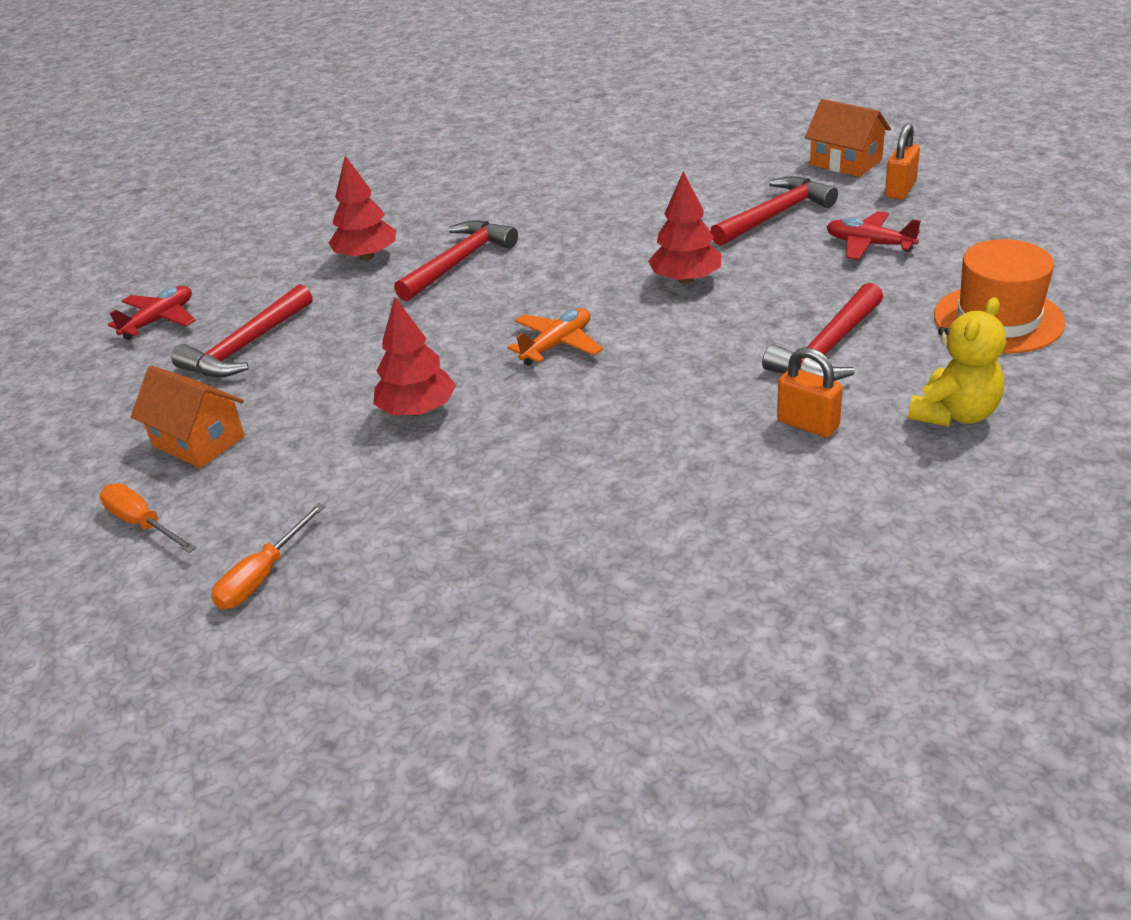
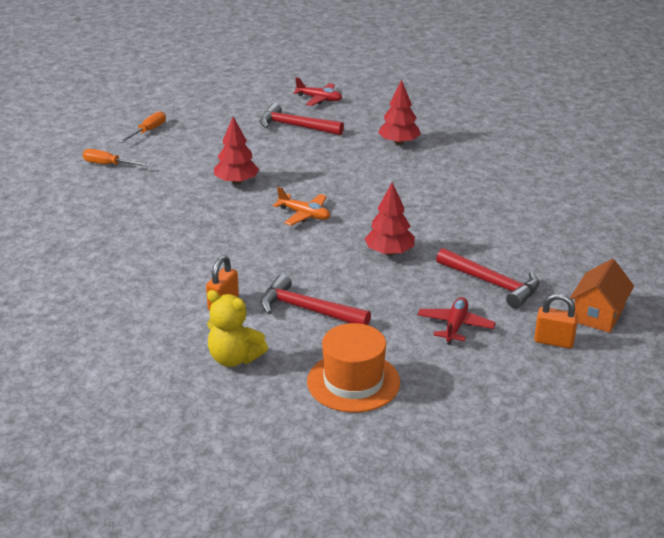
camera: 75 degrees right, 5 degrees down
(199, 441) = (210, 131): orange house -> none
(458, 262) = (397, 172): red hammer -> none

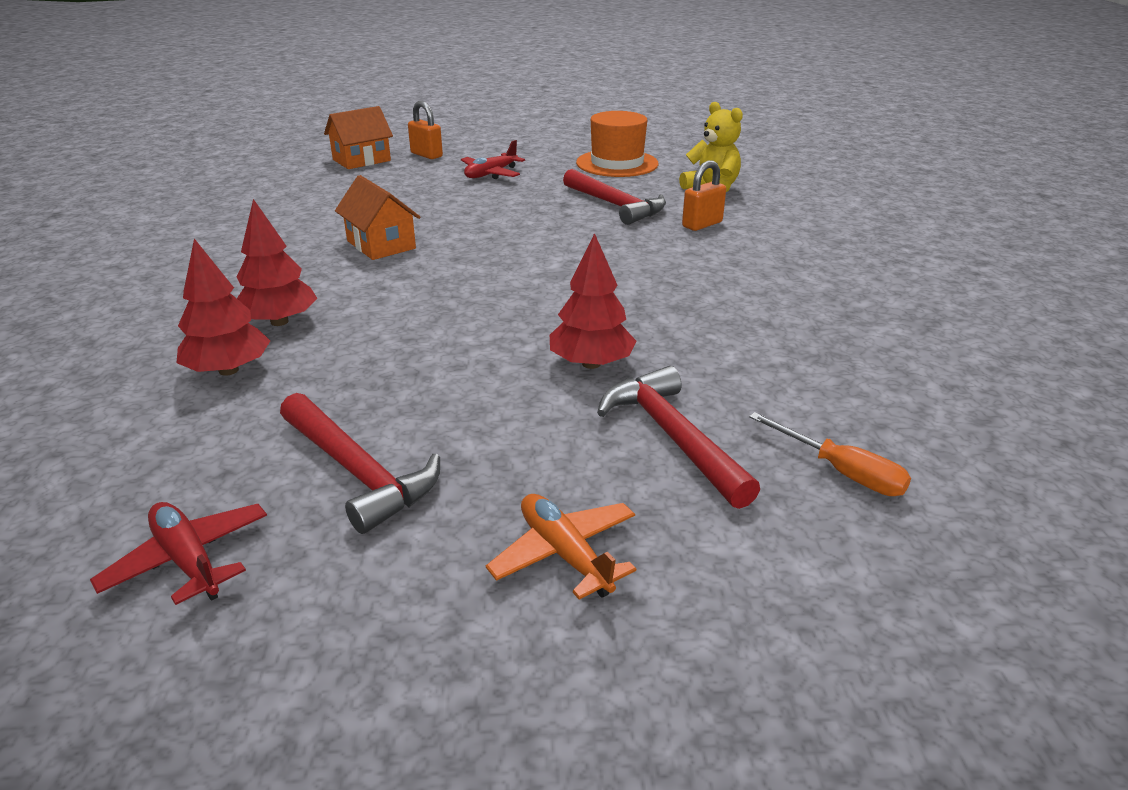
camera: 155 degrees left, 0 degrees up
(148, 131) = (726, 568): orange screwdriver -> none
(304, 215) = (529, 289): orange plane -> orange plane (565, 554)
(389, 252) = (474, 230): red tree -> red tree (279, 321)
(434, 224) = (381, 245): none -> orange house
(492, 284) = (411, 190): red hammer -> red hammer (672, 437)

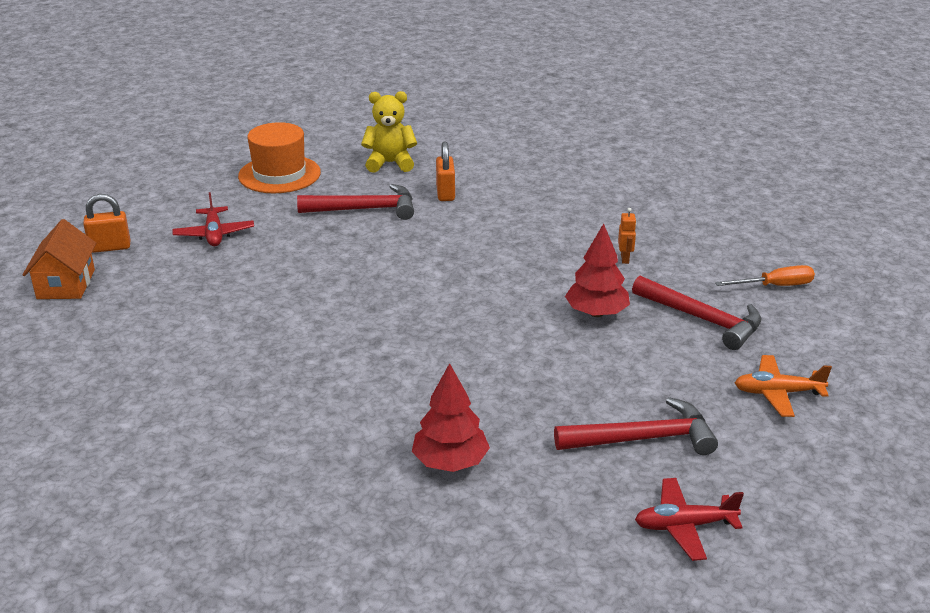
camera: 55 degrees left, 0 degrees up
(279, 321) = (391, 420): red tree -> none
(381, 245) = (299, 333): orange house -> none
(672, 437) = (702, 319): red hammer -> red hammer turned 150 degrees counterclockwise
(732, 346) = (625, 259): none -> orange robot

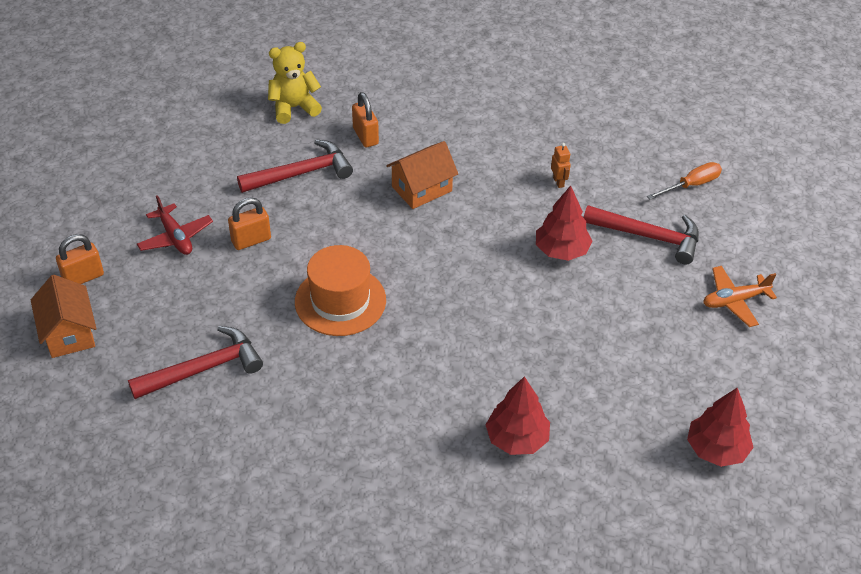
camera: 20 degrees left, 15 degrees up
(279, 174) = (194, 145): orange hat -> orange hat (340, 301)
(282, 249) = (251, 240): none -> orange padlock
(476, 240) = (422, 189): none -> orange house
(643, 439) = (653, 374): red hammer -> red hammer (203, 369)
(684, 526) = (716, 449): red plane -> red tree

